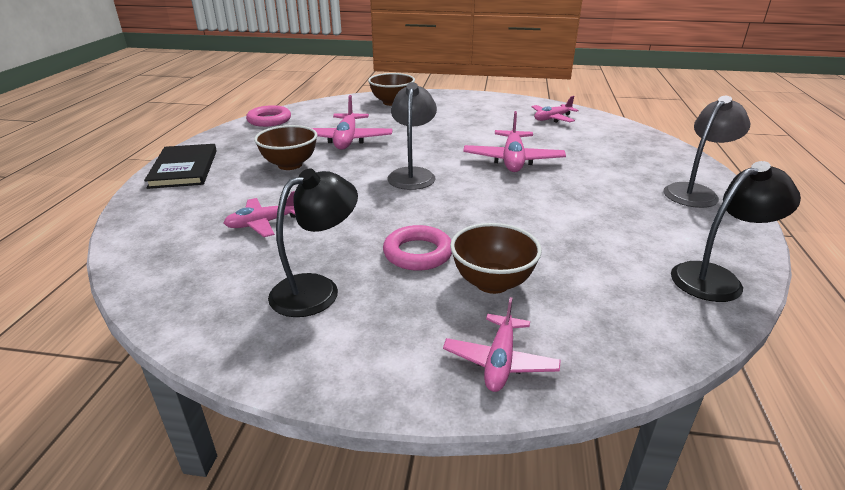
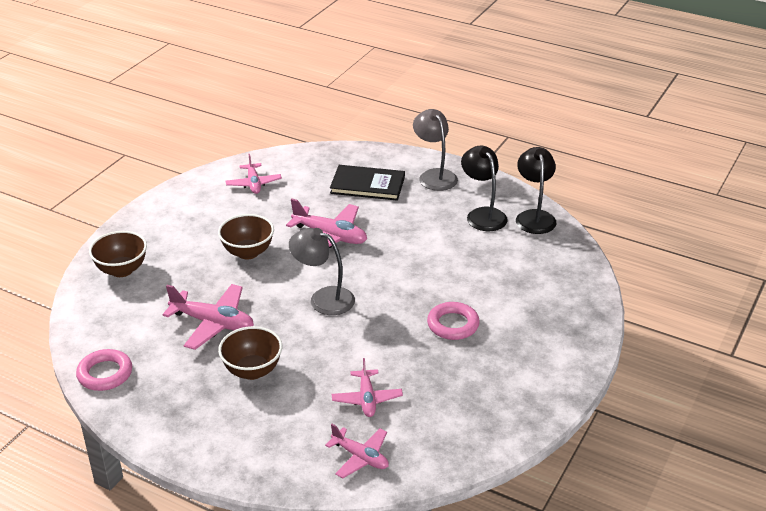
camera: 70 degrees left, 5 degrees up
(184, 168) = (212, 449): black book -> black book (367, 185)
(317, 289) = (476, 380): black lamp -> black lamp (482, 214)
(492, 283) = (502, 301): brown bowl -> brown bowl (248, 252)
(500, 361) = (573, 320): pink plane -> pink plane (360, 457)

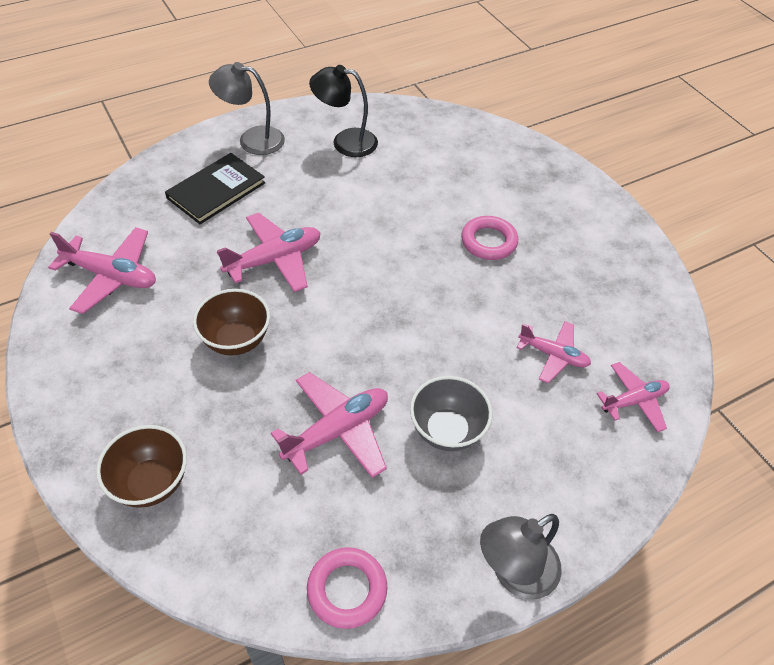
camera: 60 degrees left, 15 degrees up
(252, 371) = (447, 431): brown bowl -> grey bowl
(253, 184) = (111, 276): pink plane -> pink plane, size x1.54
(323, 298) = (373, 314): grey lamp -> grey lamp (514, 574)
(534, 217) = (379, 114): black lamp -> none

